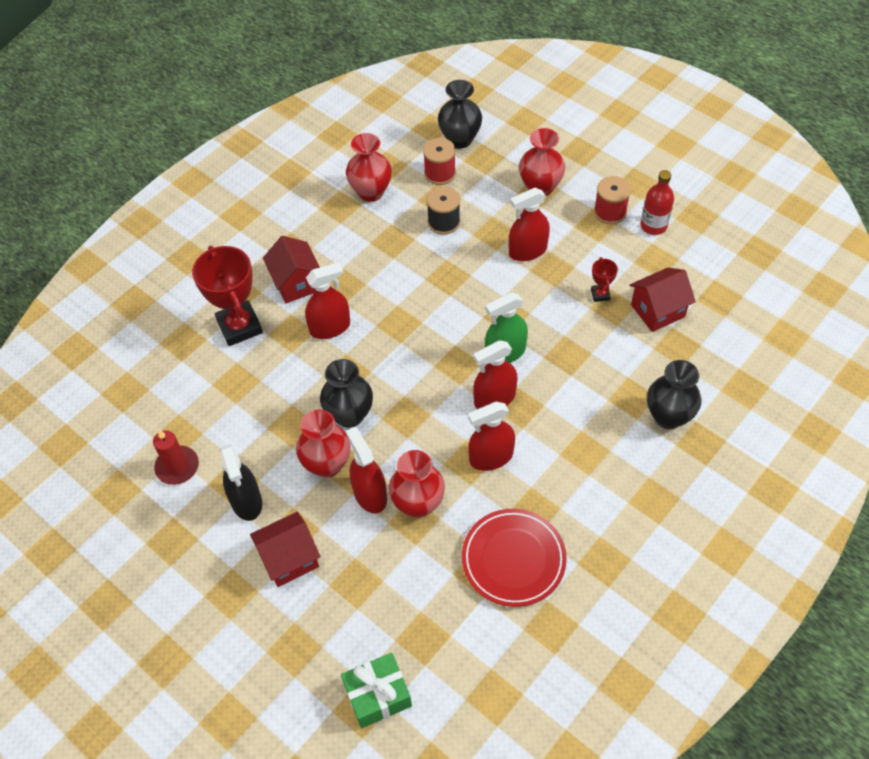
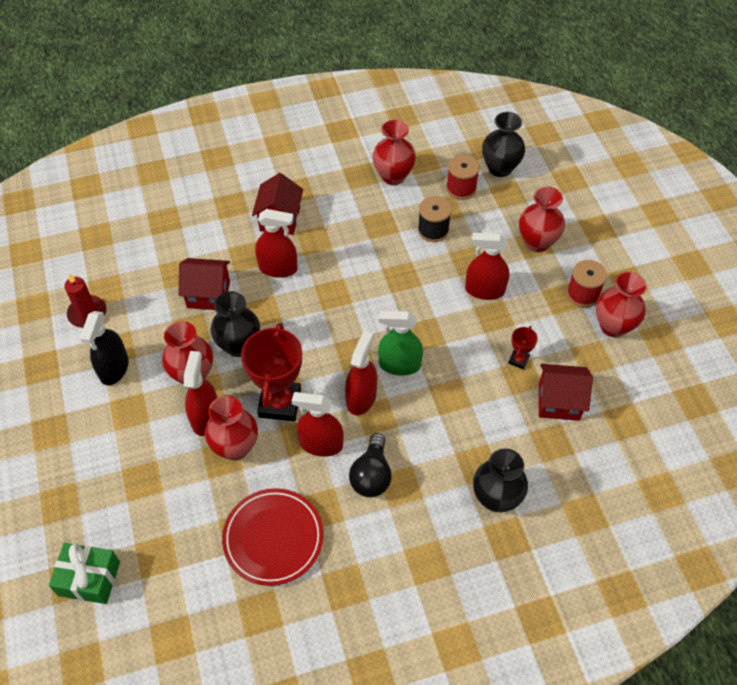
camera: 30 degrees right, 0 degrees up
(239, 326) = (212, 231): red trophy -> red trophy (280, 403)
(289, 559) = (110, 431): red house -> red house (208, 294)
(494, 399) = (361, 398): red spray bottle -> red spray bottle turned 105 degrees clockwise
(554, 458) = (371, 475): none -> black light bulb
(653, 226) = (613, 326): red bottle -> red vase

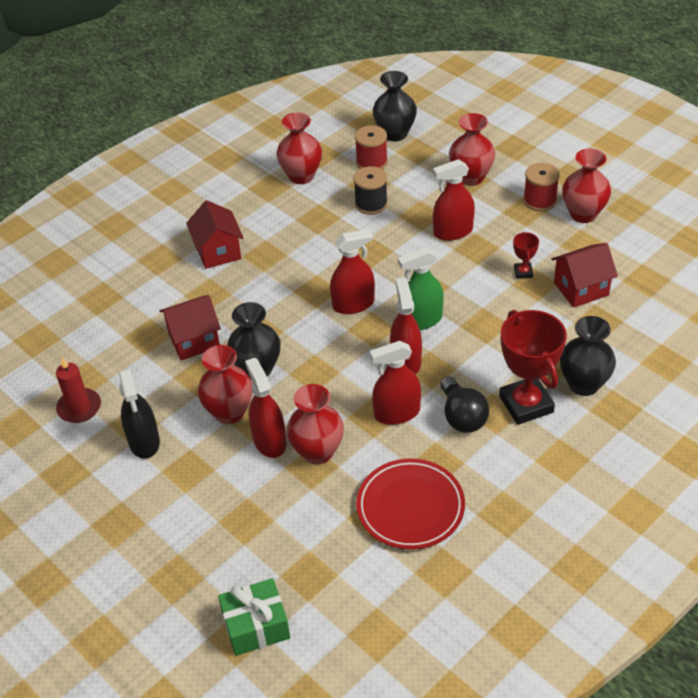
camera: 25 degrees left, 10 degrees down
(278, 268) = (247, 291): red spray bottle -> red spray bottle (353, 304)
(280, 403) = (333, 398): red trophy -> red trophy (526, 404)

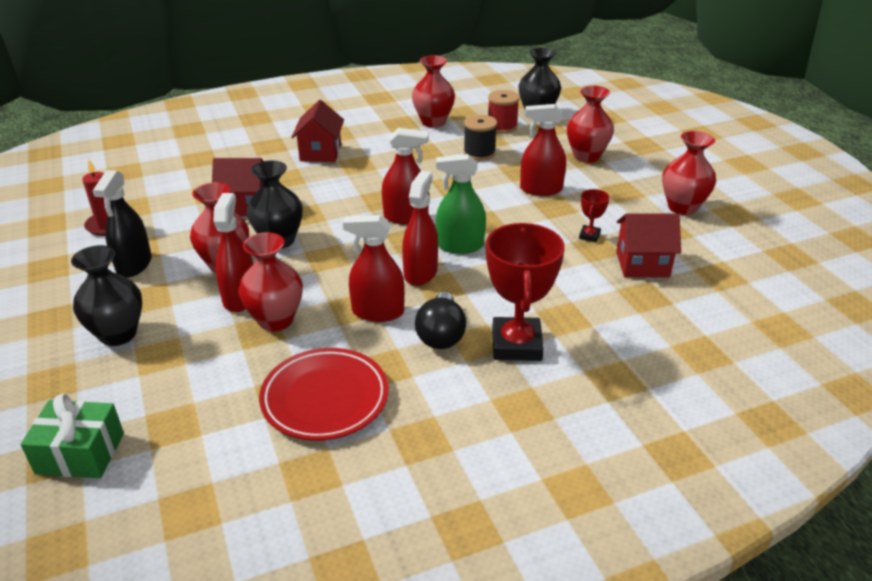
camera: 20 degrees right, 10 degrees down
(539, 201) = (643, 187): red spool -> none
(583, 384) = (593, 346): black vase -> black vase (118, 334)

